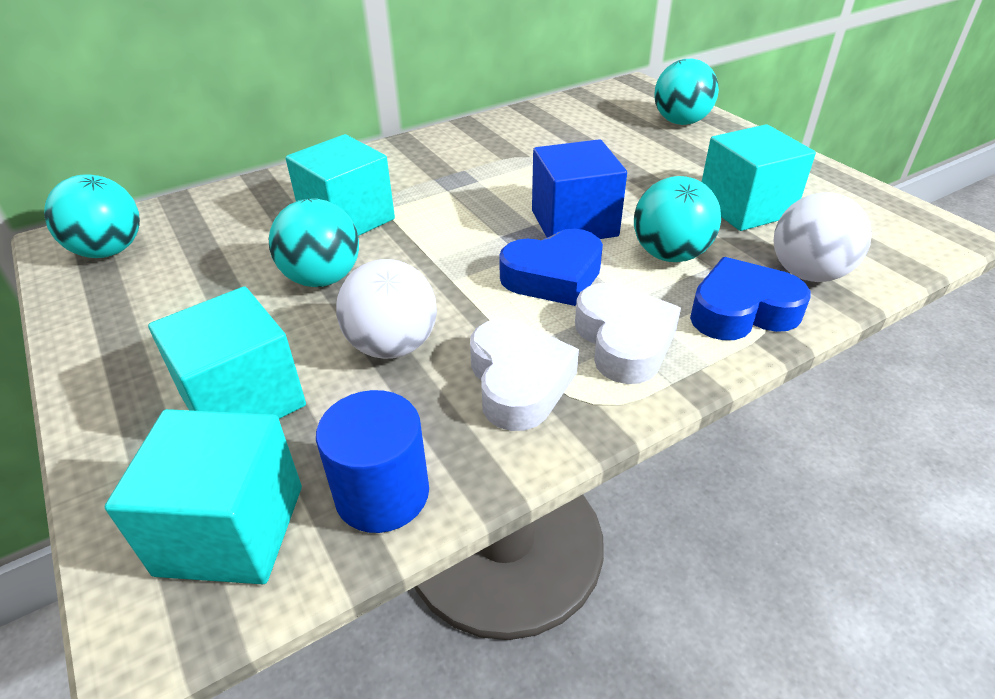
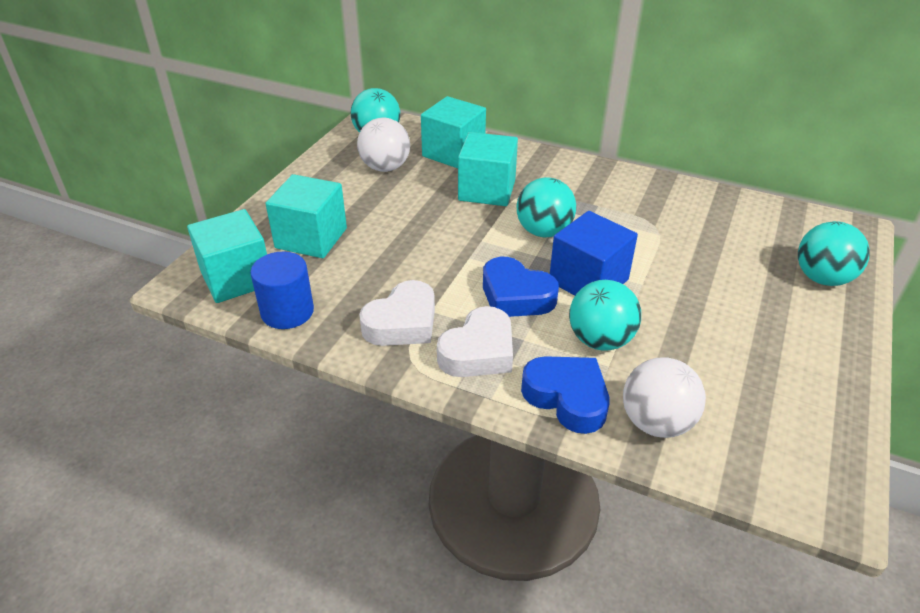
camera: 55 degrees right, 0 degrees up
(322, 278) = (423, 211): turquoise ball -> turquoise ball (543, 231)
(392, 346) = (391, 264): white ball -> white ball (385, 167)
(745, 208) = (717, 360): turquoise cube -> turquoise cube (453, 153)

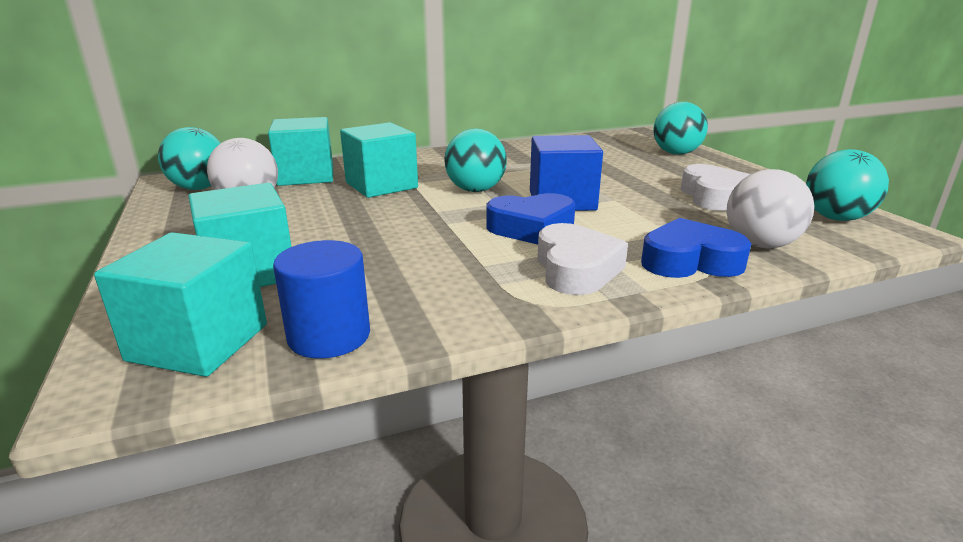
camera: 45 degrees left, 15 degrees down
(402, 323) = (474, 284): white heart -> white heart (713, 196)
(600, 340) = (637, 224): turquoise ball -> turquoise ball (836, 218)

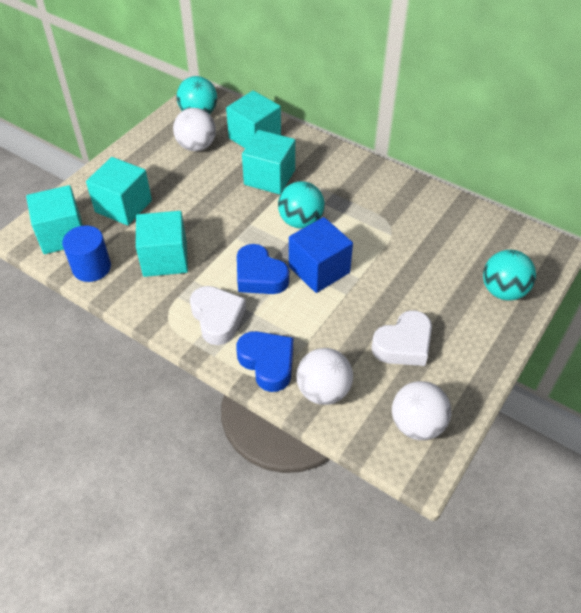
camera: 55 degrees right, 25 degrees up
(411, 272) = (165, 258): none -> turquoise cube
(576, 269) = (217, 318): white heart -> white heart turned 75 degrees counterclockwise
(836, 218) = (417, 424): turquoise ball -> white ball

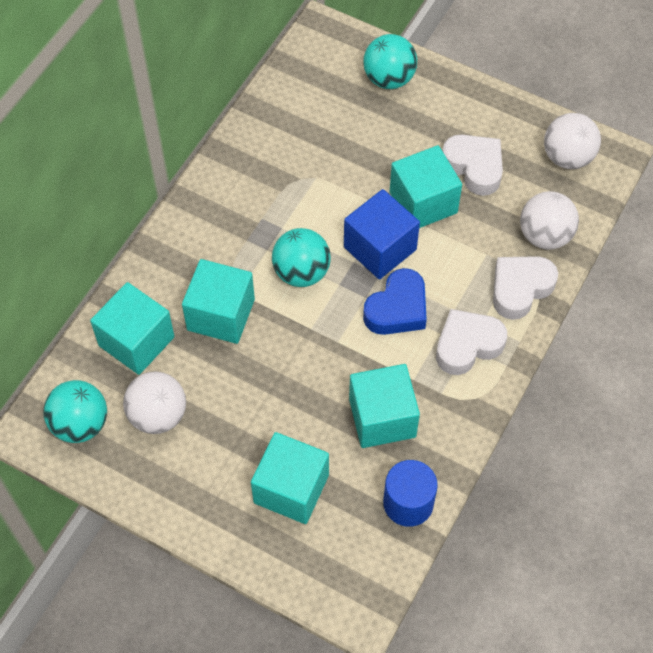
camera: 95 degrees left, 10 degrees up
(62, 235) = (353, 556): turquoise cube -> turquoise cube (423, 202)
(267, 363) = (520, 289): blue heart -> white heart

